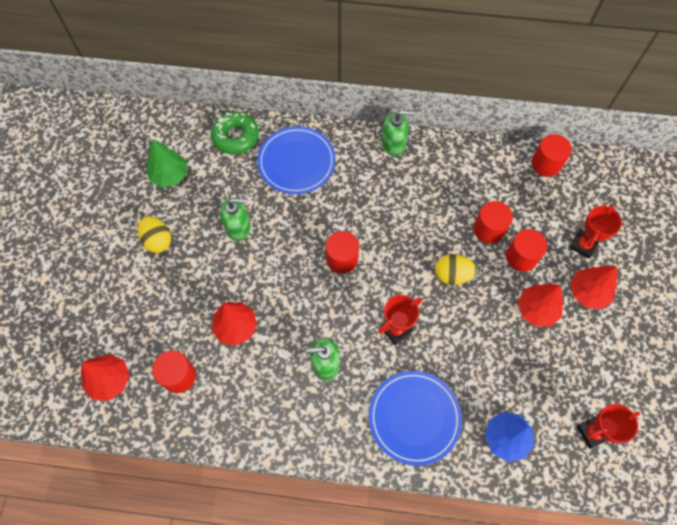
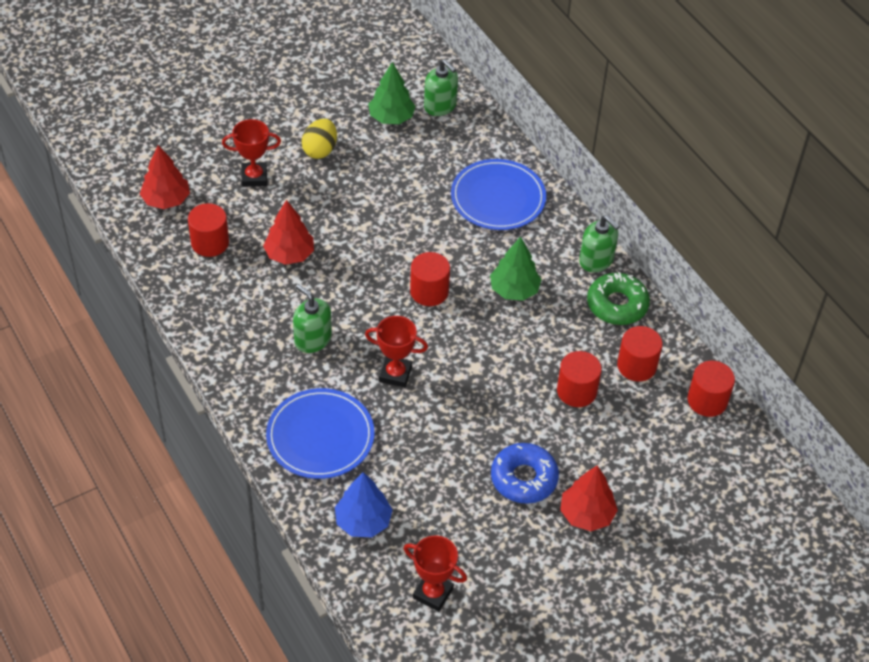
camera: 50 degrees right, 15 degrees down
(236, 137) = (478, 138): green donut -> green donut (617, 305)
(238, 227) = (387, 197): green soap dispenser -> green soap dispenser (440, 106)
(381, 207) = (514, 290): none -> green tree
(452, 275) = (495, 388): yellow egg -> none
(521, 257) = (572, 435): red cylinder -> red cylinder (636, 366)
(536, 310) = (524, 478): red tree -> blue donut
(583, 245) = (639, 483): red trophy -> red trophy (254, 177)

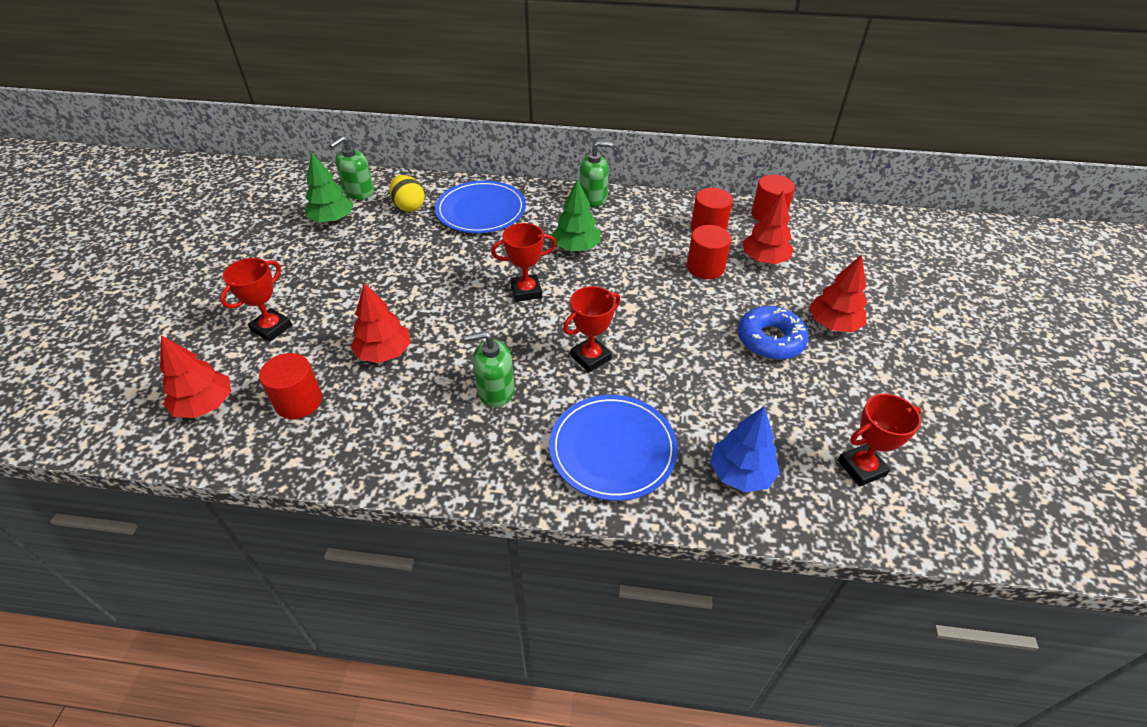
camera: 50 degrees left, 5 degrees down
(320, 150) = (304, 273): yellow egg -> yellow egg (409, 206)
(429, 291) = (526, 291): red cylinder -> red trophy
(440, 106) = (359, 192): green soap dispenser -> green soap dispenser turned 135 degrees clockwise
(617, 305) = (643, 209): green donut -> none
(631, 427) = (764, 259): none -> red tree

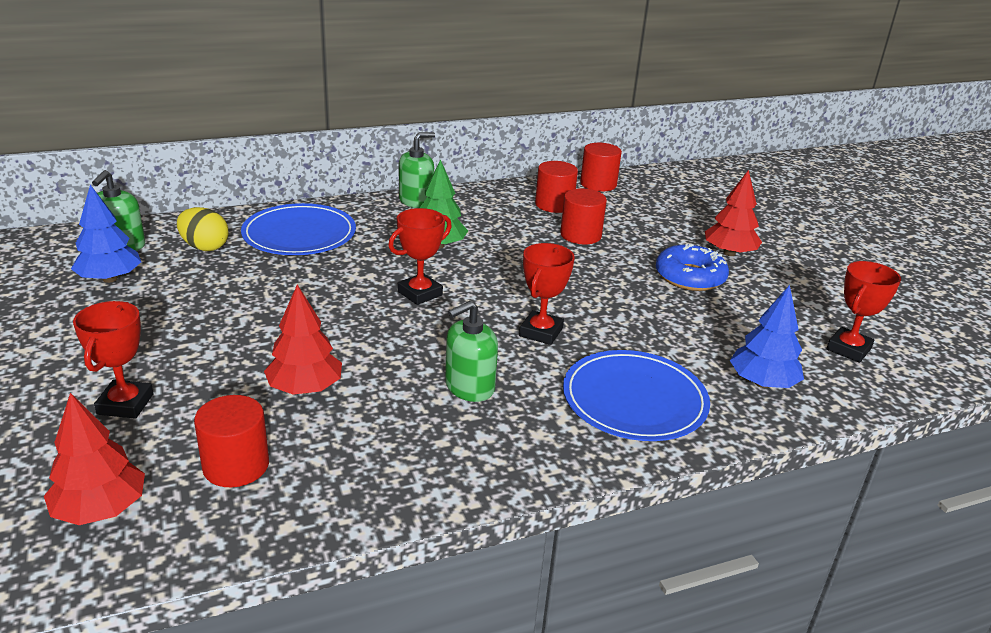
camera: 30 degrees left, 15 degrees down
(332, 220) = (110, 279): green tree -> blue tree
(764, 259) = (627, 218): red tree -> none

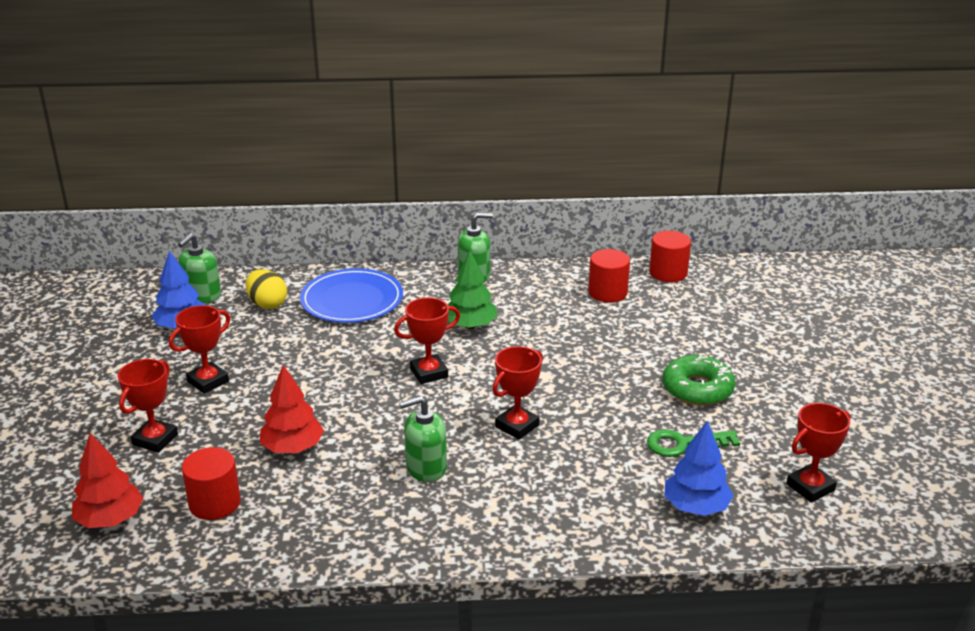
camera: 20 degrees right, 0 degrees up
(167, 332) = (208, 381): none -> red trophy
(580, 235) = (614, 330): red cylinder -> none
(634, 400) = (563, 503): blue plate -> none
(690, 277) = (697, 389): blue donut -> green donut
(711, 327) = (684, 444): none -> green key
(729, 253) = (757, 368): red tree -> none

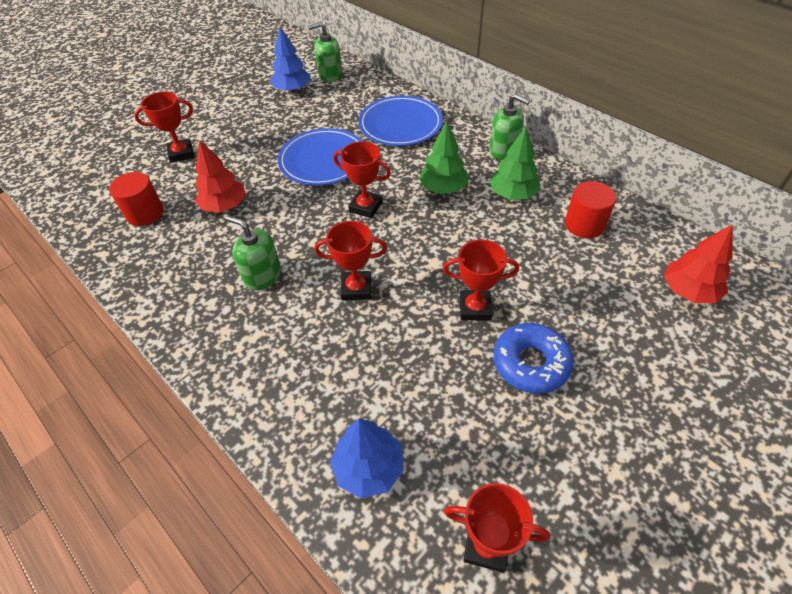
camera: 50 degrees right, 20 degrees up
(110, 519) = (99, 187): red tree -> red tree (688, 291)
(208, 381) = (253, 133): red trophy -> red trophy (475, 308)
(267, 304) = (352, 100): yellow egg -> none
(326, 363) = (323, 160): none -> blue plate
(529, 301) = (513, 194): none -> green tree
(668, 273) = (665, 239): red cylinder -> none
(684, 444) = (445, 403): green key -> none
(697, 389) = (531, 363): green donut -> blue donut

